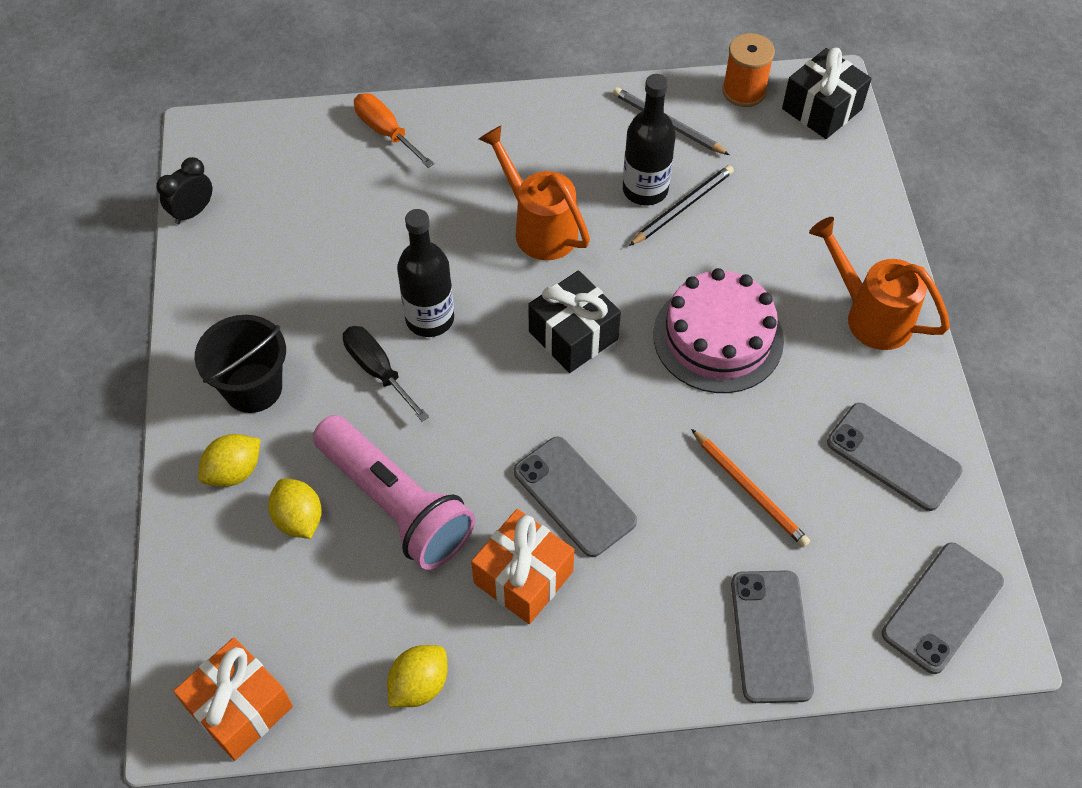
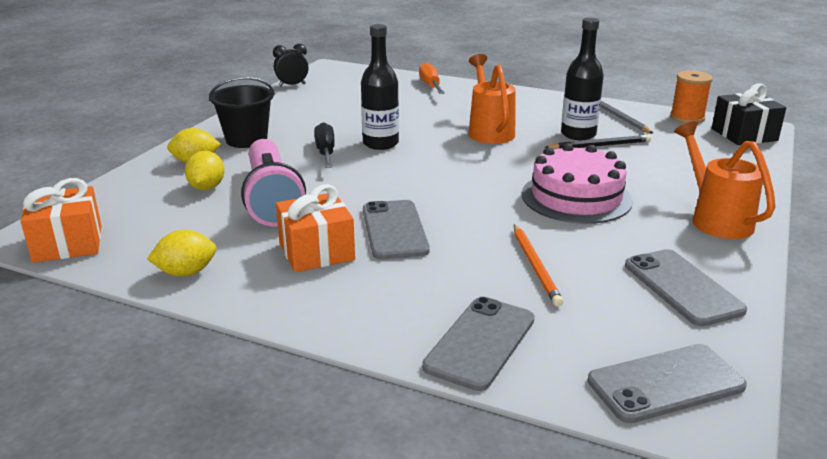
camera: 30 degrees right, 30 degrees down
(573, 335) = (468, 171): black gift -> none

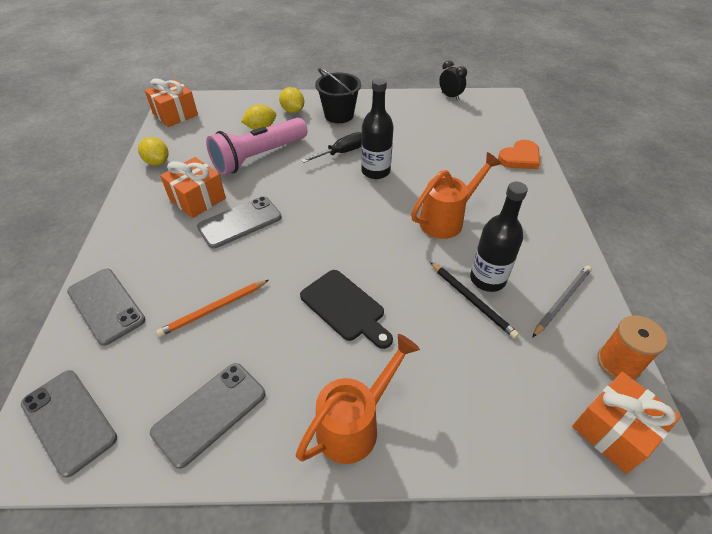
camera: 65 degrees right, 20 degrees up
(430, 85) = (520, 158): orange screwdriver -> orange heart
(480, 343) = (106, 305): grey phone -> grey phone turned 45 degrees clockwise
(576, 197) = (345, 307): pink cake -> black cutting board
(744, 135) = (614, 431): black gift -> orange gift

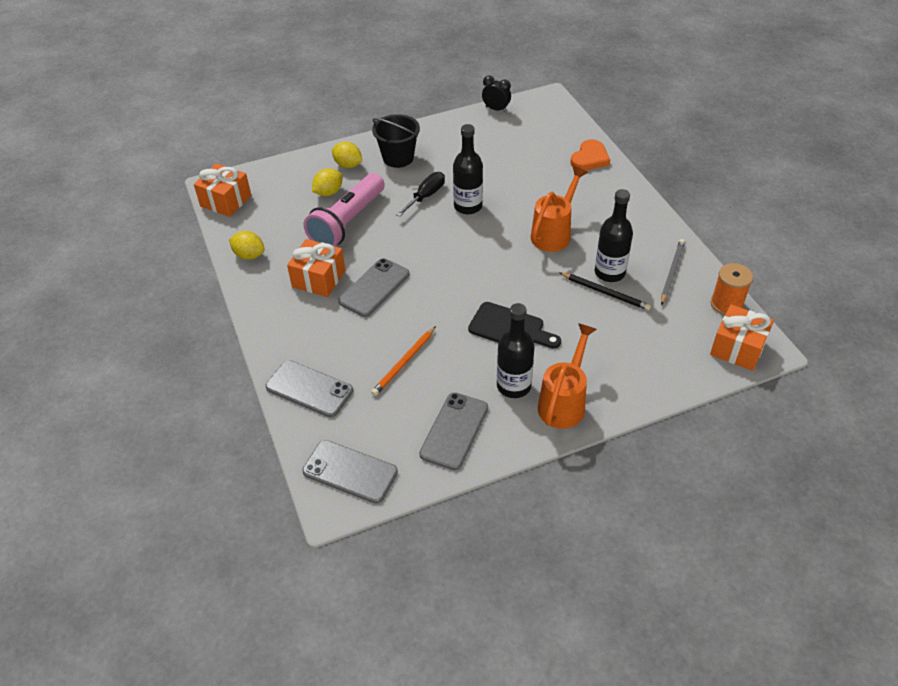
camera: 20 degrees left, 0 degrees up
(309, 379) = (513, 386): none -> black bottle

